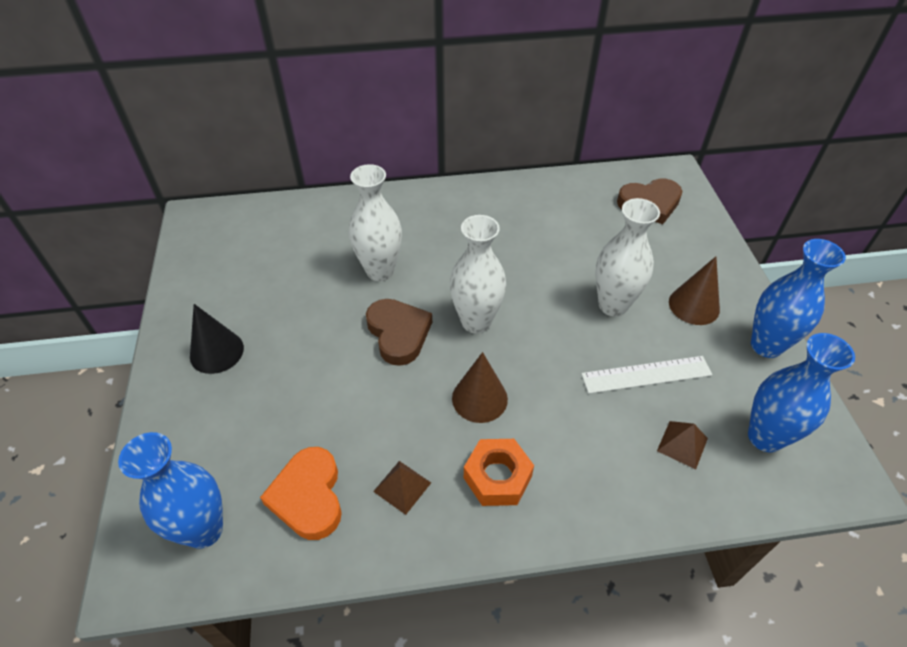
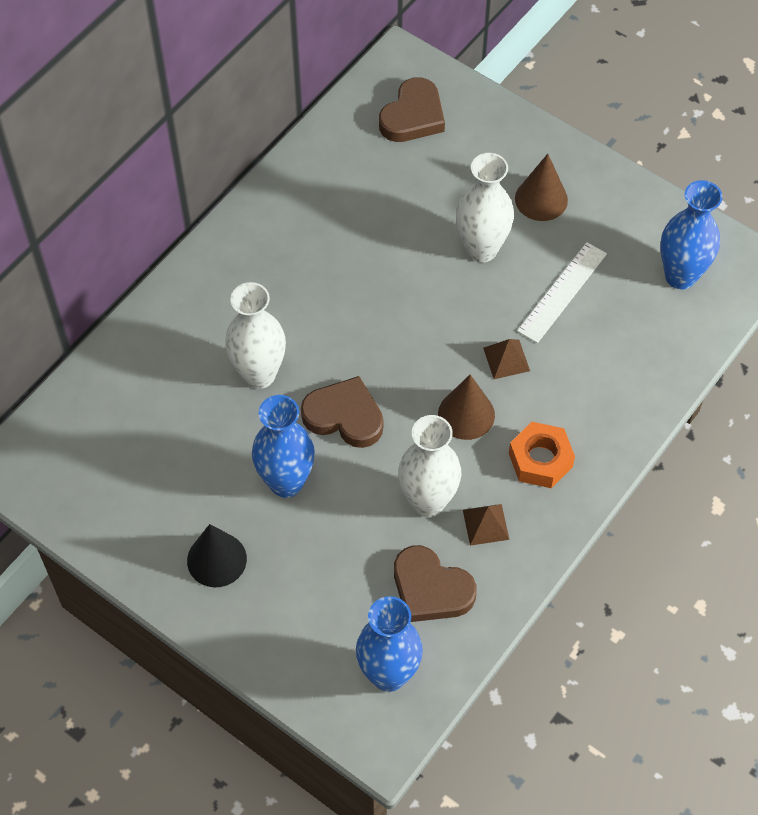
camera: 45 degrees left, 10 degrees up
(308, 496) = (430, 589): orange heart -> brown heart
(476, 322) = (393, 354): white vase -> white vase (428, 502)
(682, 444) = (634, 328): brown pyramid -> brown pyramid (506, 359)
(766, 345) = (621, 195): blue vase -> blue vase (286, 482)

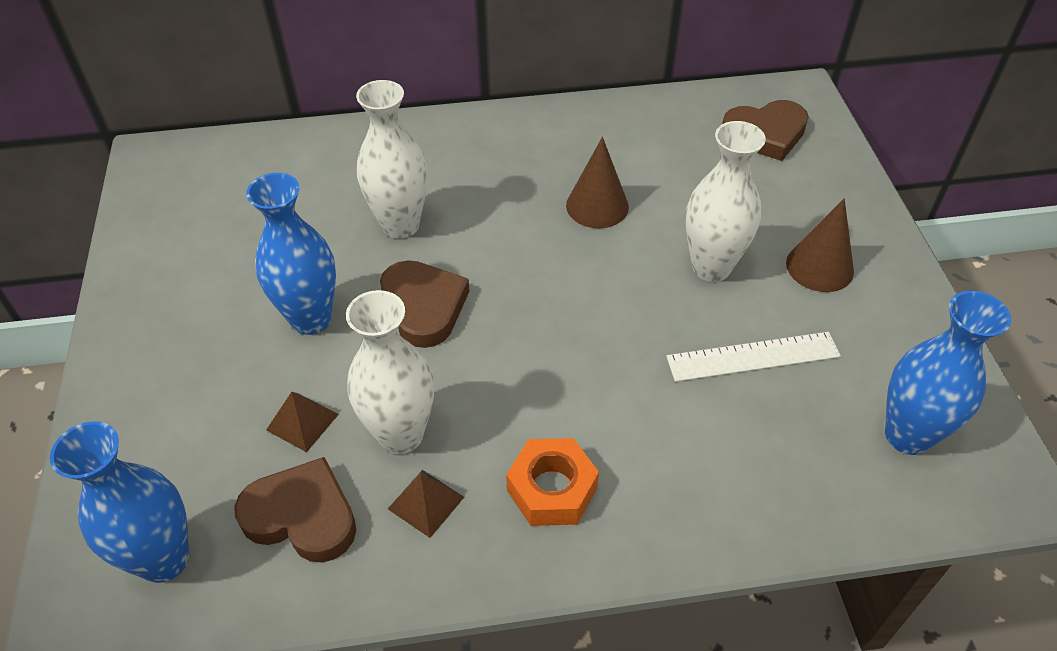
camera: 45 degrees right, 10 degrees down
(216, 559) = (181, 332): black cone -> none
(430, 589) = (302, 516): brown heart -> brown heart turned 120 degrees clockwise
(466, 414) = (530, 389): brown cone -> brown cone (597, 206)
(506, 359) = (627, 372): brown pyramid -> brown pyramid (302, 422)

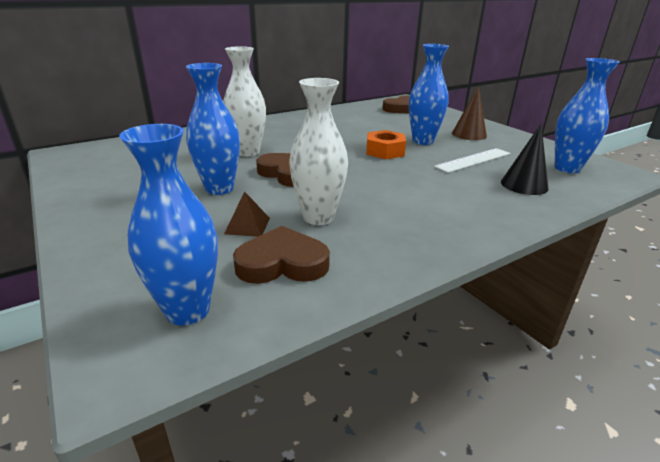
camera: 25 degrees left, 20 degrees down
(426, 503) = (361, 238): brown pyramid -> none
(552, 489) = (428, 217): orange nut -> orange nut (385, 151)
(597, 206) = (349, 133): brown cone -> none
(711, 267) = (423, 141): white vase -> blue vase
(777, 458) = (524, 185): none -> black cone

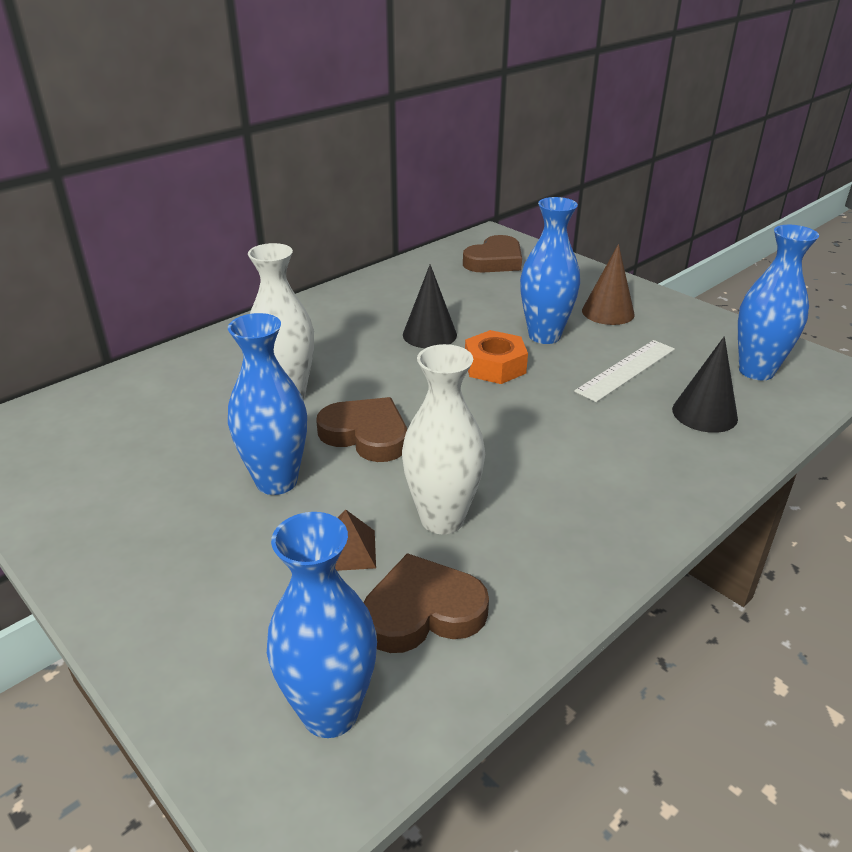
camera: 10 degrees left, 5 degrees up
(349, 135) = (429, 334): none -> black cone

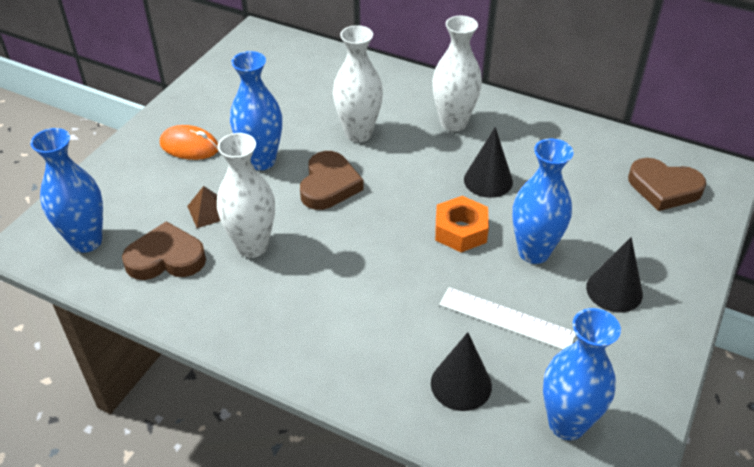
camera: 70 degrees right, 10 degrees up
(184, 548) = (189, 146): none -> orange mouse
(323, 332) = (453, 123): none -> white vase
(423, 611) = (166, 258): brown heart -> brown heart turned 60 degrees counterclockwise
(608, 312) = (614, 290): brown cone -> black cone

